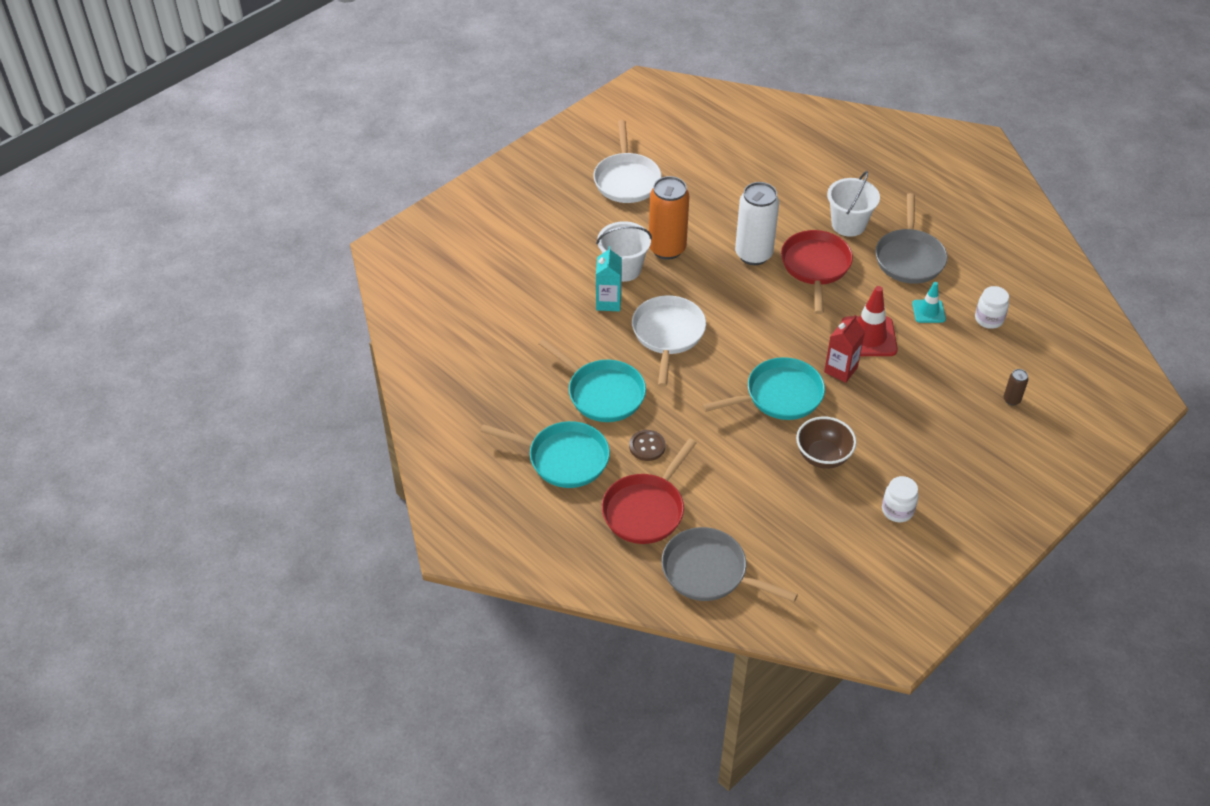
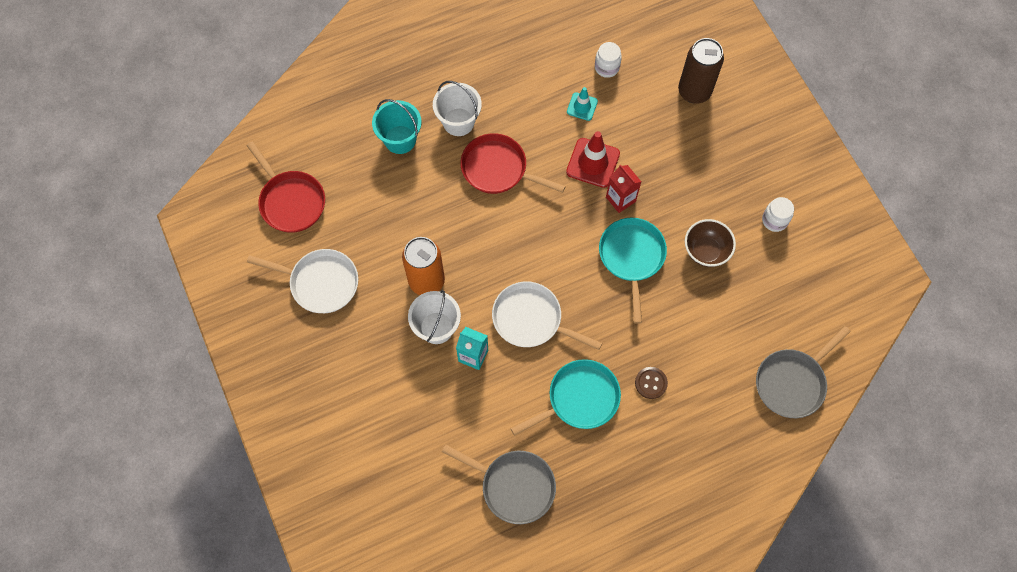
camera: 70 degrees left, 20 degrees up
(563, 458) = (641, 457): turquoise pan -> none
(646, 509) = (716, 408): red pan -> red pan (290, 201)
(753, 254) = (463, 212): white can -> none
(802, 189) = (400, 139): none -> turquoise bucket
(909, 257) = (516, 93): grey pan -> grey pan (513, 486)
(1011, 400) = (694, 91): brown can -> brown can, size x2.31

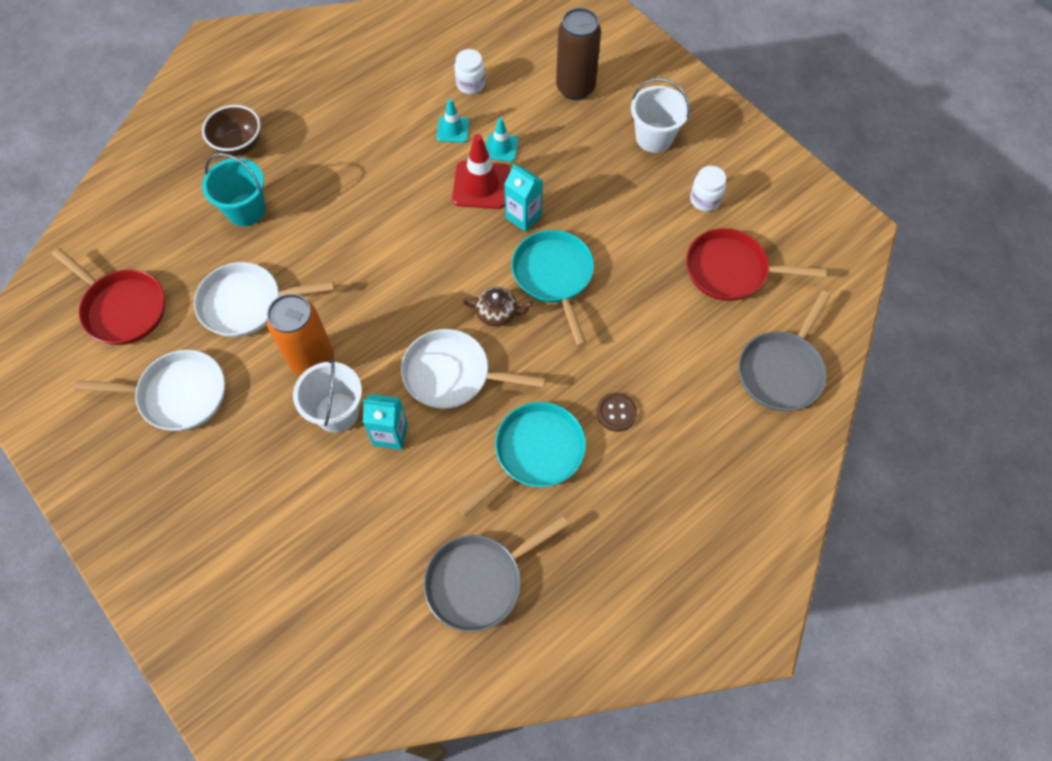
camera: 15 degrees left, 5 degrees down
(386, 221) = (247, 303): none -> white pan
(458, 122) = (312, 176): white bucket -> white bucket (654, 137)
(498, 169) = (371, 216): red pan -> red pan (731, 270)
(513, 486) = (479, 581): grey pan -> grey pan turned 135 degrees clockwise
(579, 277) = (497, 313): none -> brown teapot
(617, 133) = (501, 148): none -> turquoise traffic cone
(620, 199) = (523, 217): red carton -> turquoise carton
(706, 251) = (637, 250): brown bowl -> brown bowl (239, 145)

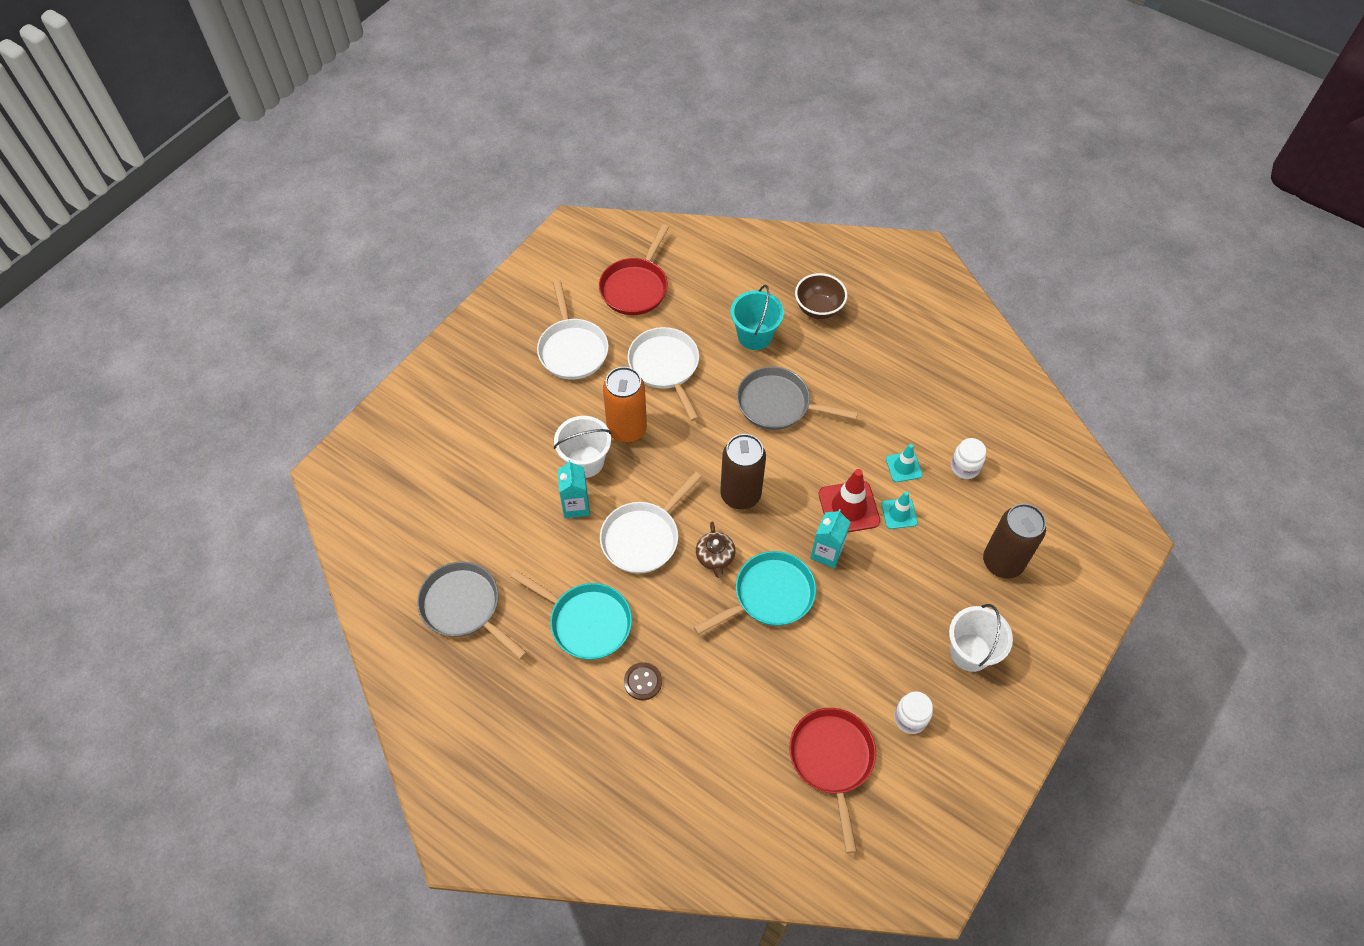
camera: 75 degrees right, 5 degrees down
(434, 272) = (740, 495): none -> brown can
(452, 374) = (643, 537): white pan -> white pan turned 135 degrees counterclockwise
(782, 370) = (731, 830): grey pan -> grey pan (778, 404)

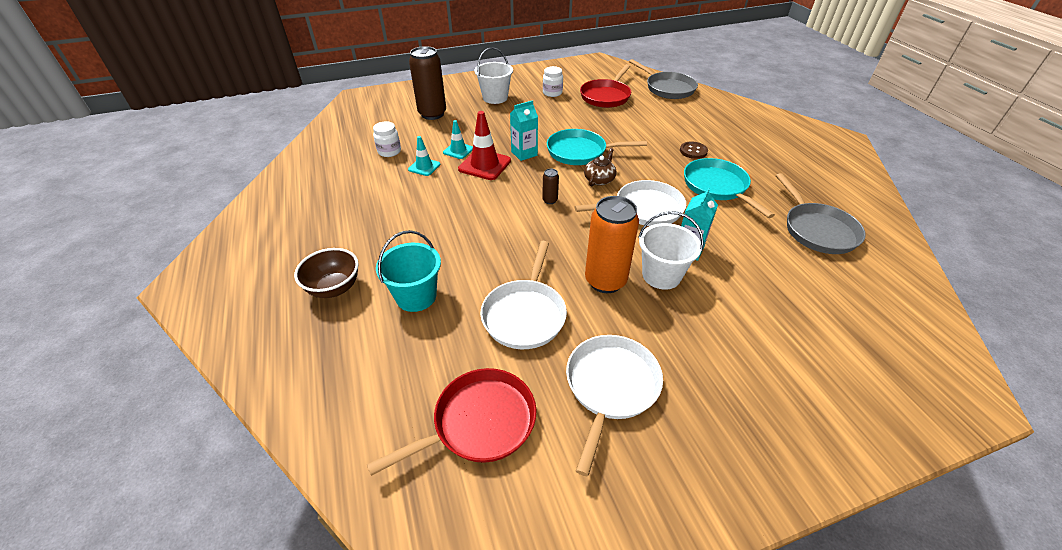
camera: 145 degrees left, 15 degrees down
(740, 495) = (550, 200): brown can -> brown can, size x0.43
(778, 404) = (460, 237): grey pan -> grey pan (667, 88)

